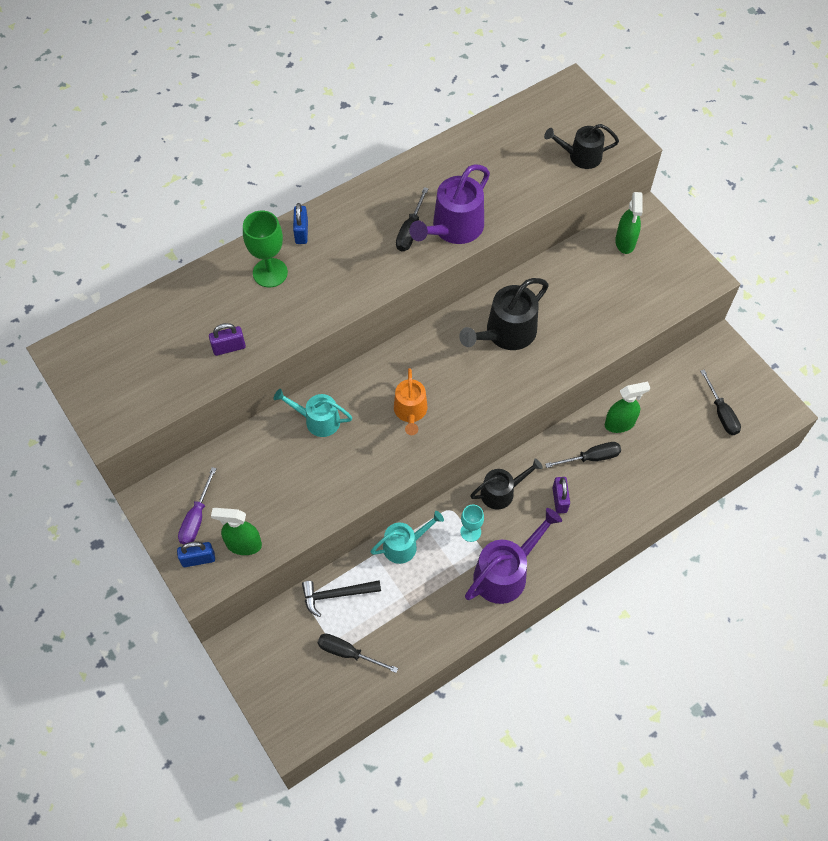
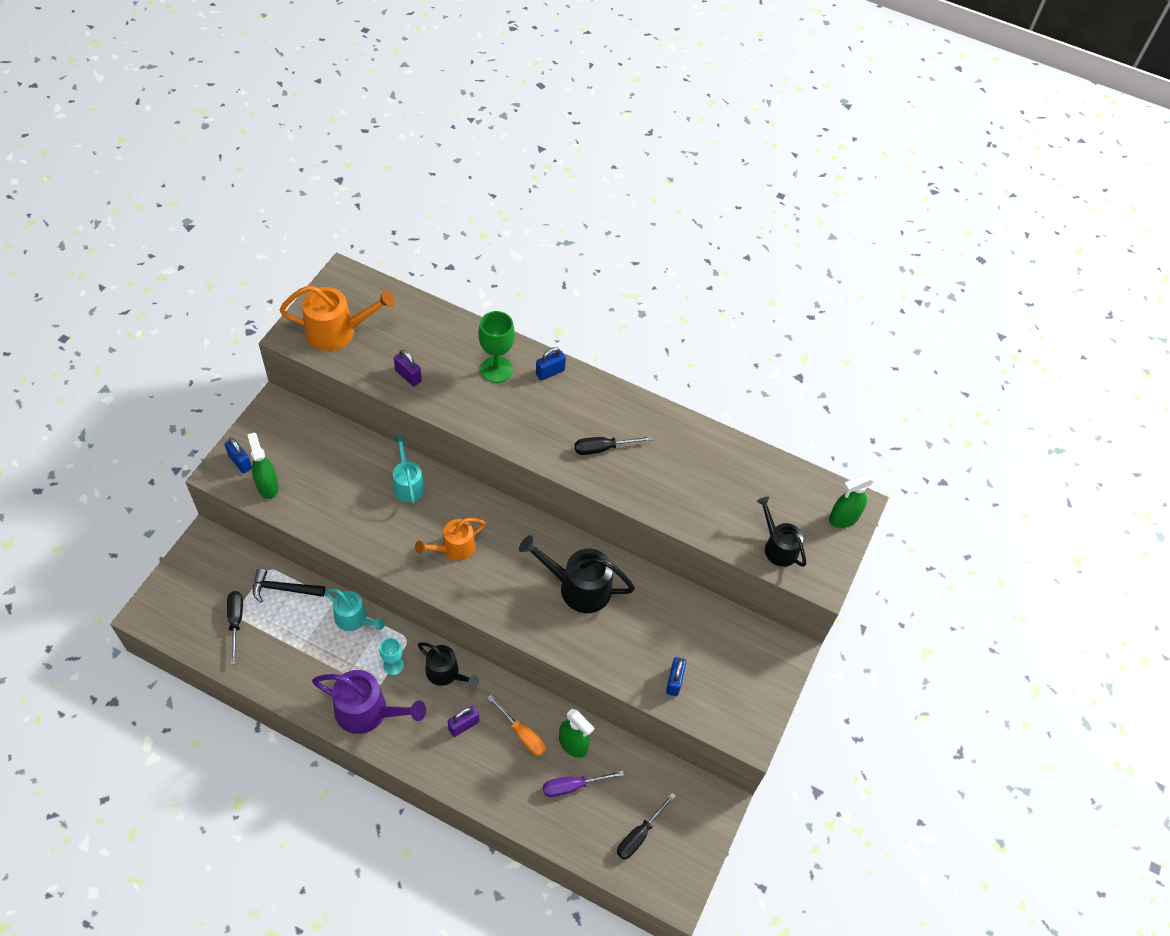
camera: 55 degrees right, 5 degrees down
(131, 387) = (337, 331): none -> orange watering can
(196, 518) = (275, 443): purple screwdriver -> purple screwdriver (572, 786)
(336, 595) = (283, 589): black hammer -> black hammer turned 45 degrees counterclockwise
(453, 228) = (627, 479): purple watering can -> none
(591, 458) = (522, 734): black screwdriver -> orange screwdriver
(625, 242) = (744, 645): green spray bottle -> green spray bottle (843, 518)
(631, 306) = (674, 681): none -> blue padlock

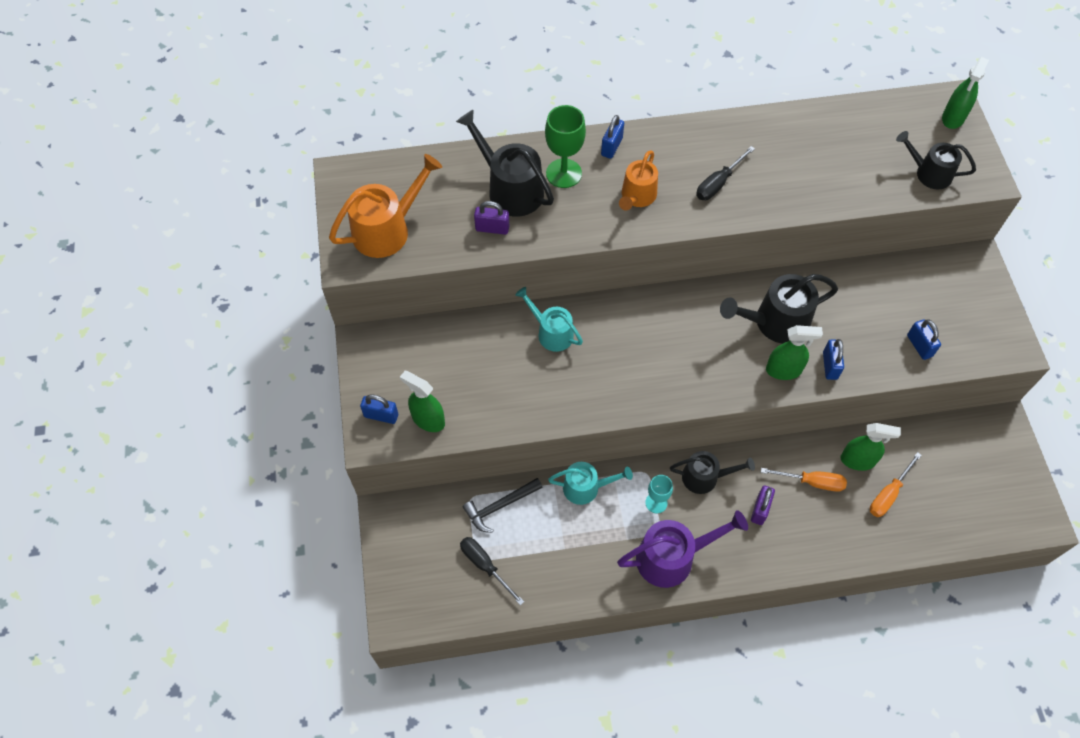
camera: 30 degrees left, 5 degrees up
(448, 357) = (510, 189): none -> black watering can
(454, 548) = (644, 360): orange watering can -> orange watering can (637, 196)
(550, 626) = (783, 370): none -> green spray bottle
(572, 786) = (888, 494): purple screwdriver -> orange screwdriver
(588, 647) = (830, 365): none -> blue padlock
(639, 835) = (972, 494): black screwdriver -> none

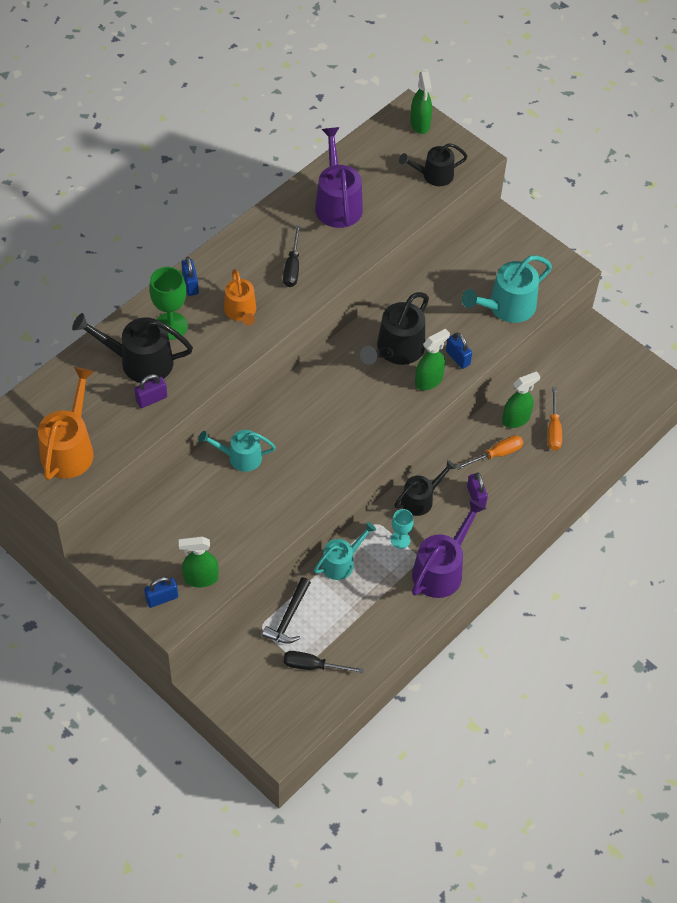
camera: 40 degrees left, 5 degrees down
(810, 148) = (337, 203): none -> purple watering can
(919, 346) = (507, 307): blue padlock -> turquoise watering can

